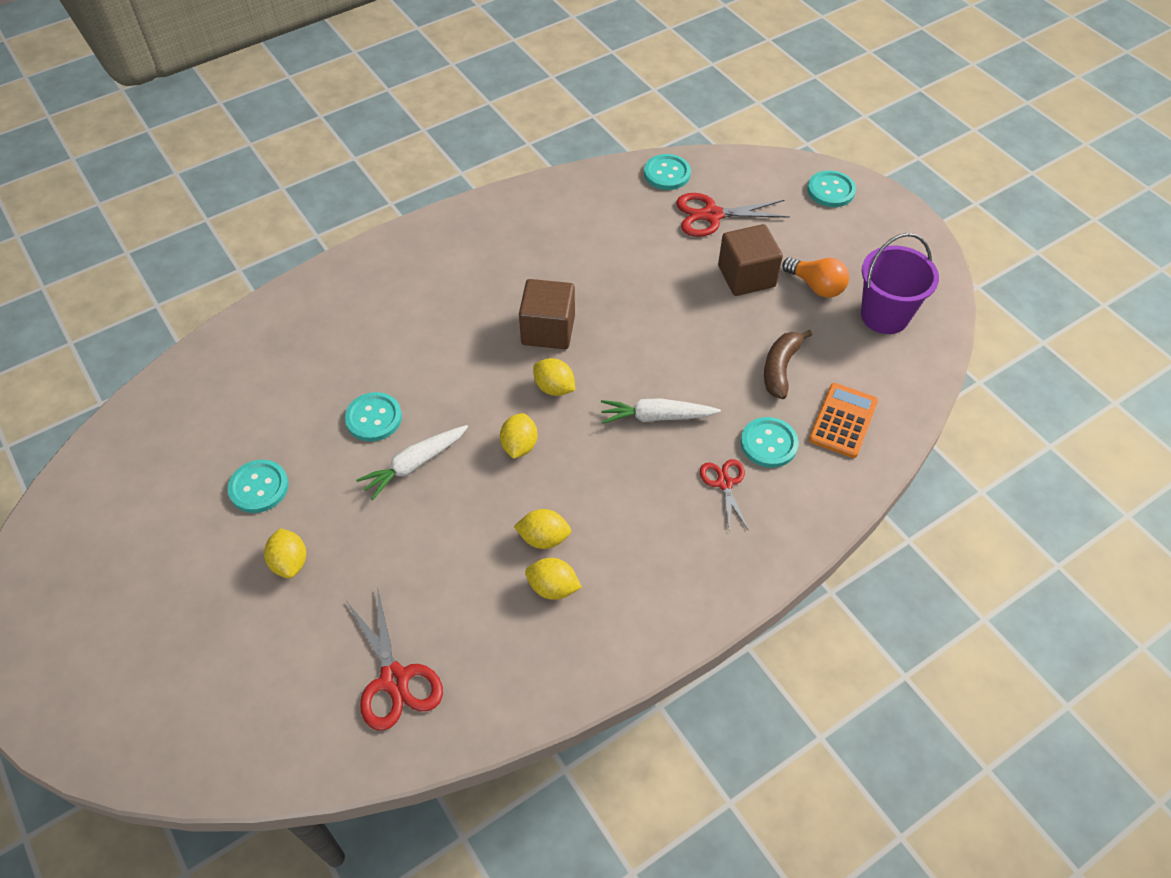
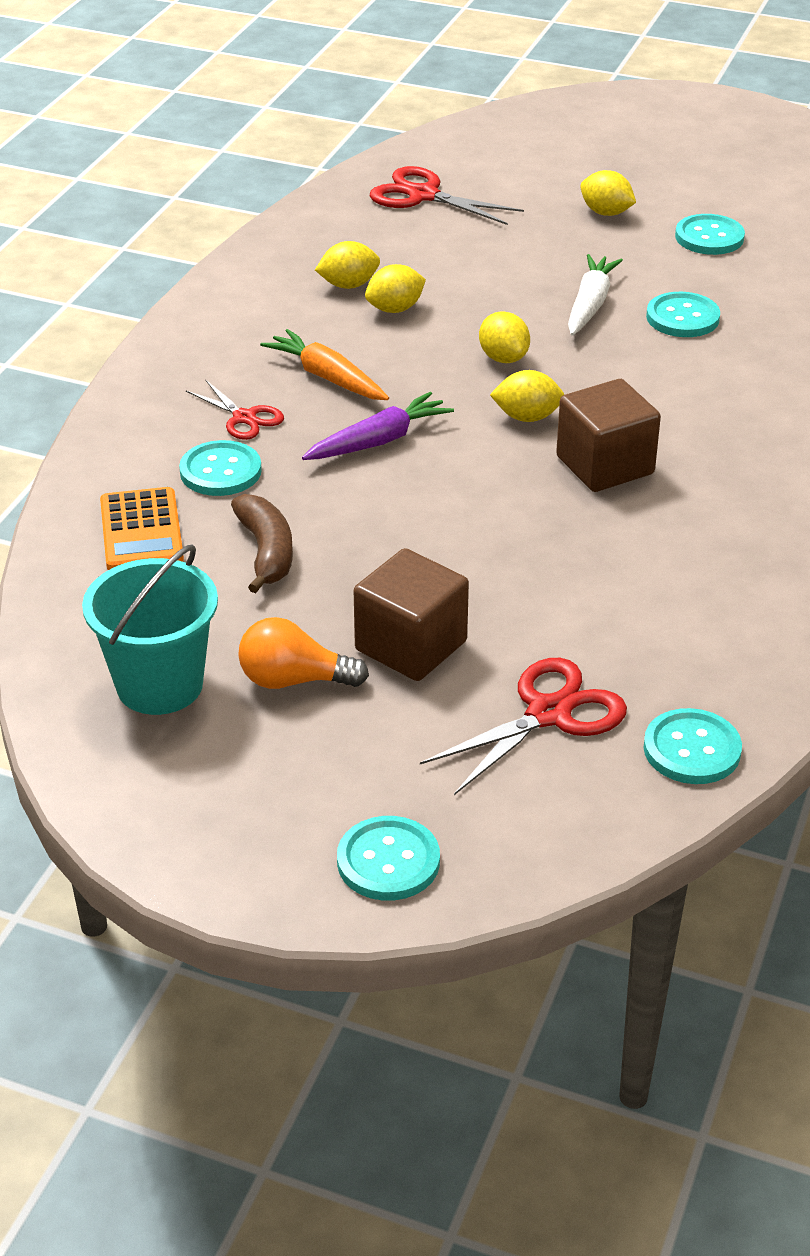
camera: 145 degrees right, 15 degrees down
(645, 492) = (327, 377): none -> orange carrot
(656, 417) = (379, 441): white carrot -> purple carrot
(884, 315) = (160, 685): purple bucket -> turquoise bucket

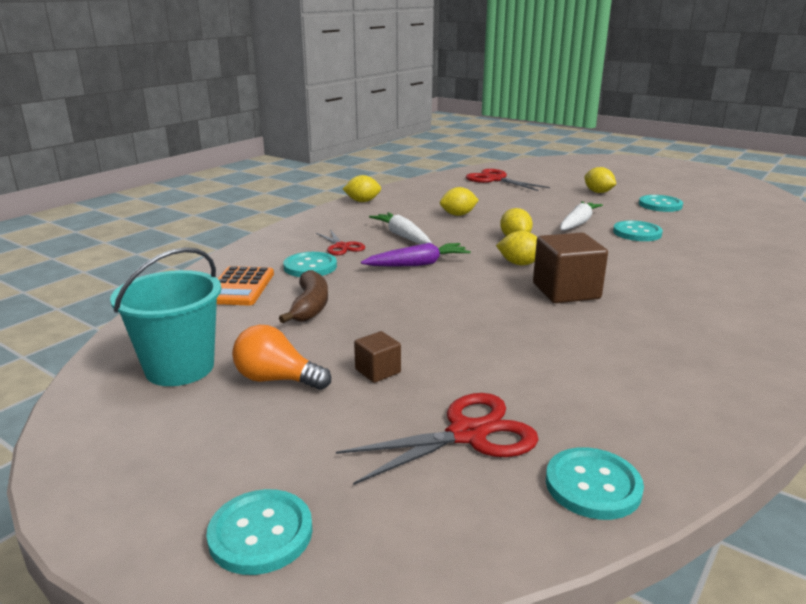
camera: 15 degrees right, 15 degrees down
(327, 377) = (402, 236): orange carrot -> white carrot
(348, 285) = (436, 204): yellow lemon -> yellow lemon (362, 201)
(411, 646) = (378, 371): brown cube -> brown cube, size x0.52

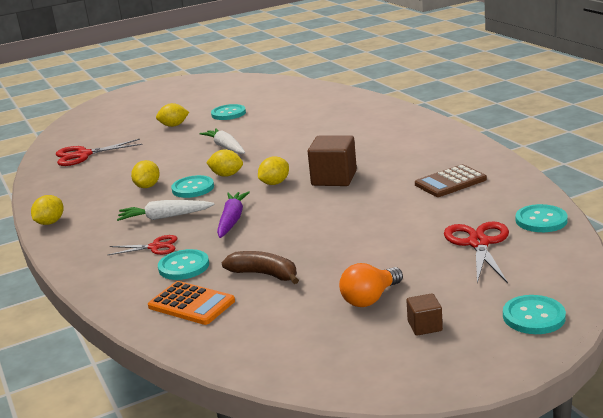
camera: 60 degrees left, 0 degrees up
(180, 368) = (320, 339): turquoise bucket -> none
(378, 371) = (388, 260): brown cube -> brown cube (425, 326)
(637, 233) = (268, 134): turquoise button -> turquoise button (193, 188)
(643, 371) = (450, 182): none -> brown calculator

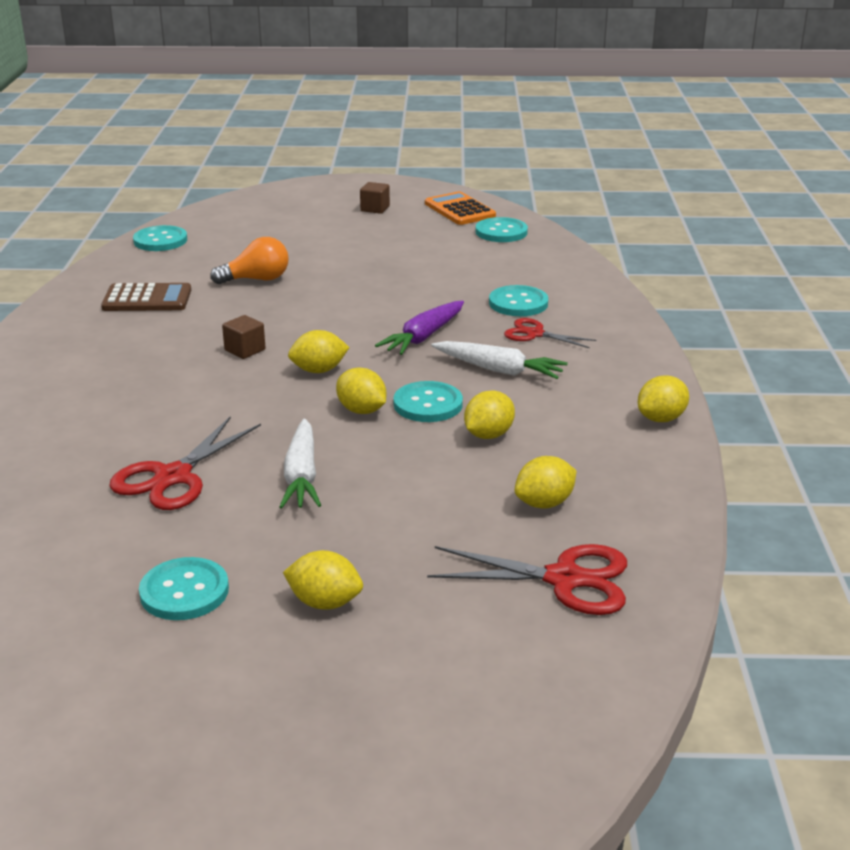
camera: 155 degrees left, 5 degrees up
(103, 172) = (544, 503): none -> yellow lemon
(191, 304) = (534, 270): orange calculator -> orange calculator (460, 210)
(264, 274) = (448, 273): brown banana -> none
(334, 178) = (245, 350): brown cube -> brown cube, size x0.52
(370, 298) = (386, 232): orange light bulb -> orange light bulb (256, 279)
(478, 243) = (242, 241): red scissors -> red scissors (173, 477)
(533, 317) = (299, 194): turquoise button -> turquoise button (501, 232)

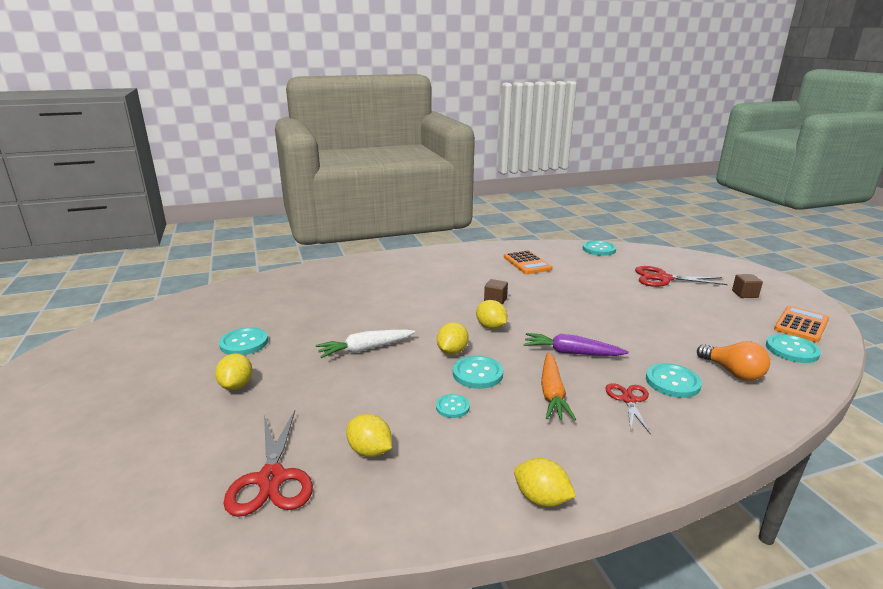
camera: 70 degrees right, 5 degrees down
(147, 299) = (527, 263): brown calculator -> orange calculator
(173, 477) = (348, 315): red scissors -> red scissors (663, 278)
(256, 279) = (585, 283): orange light bulb -> orange light bulb (733, 372)
(488, 435) = (452, 407): yellow lemon -> turquoise button
(499, 370) = (552, 394): white carrot -> orange carrot

